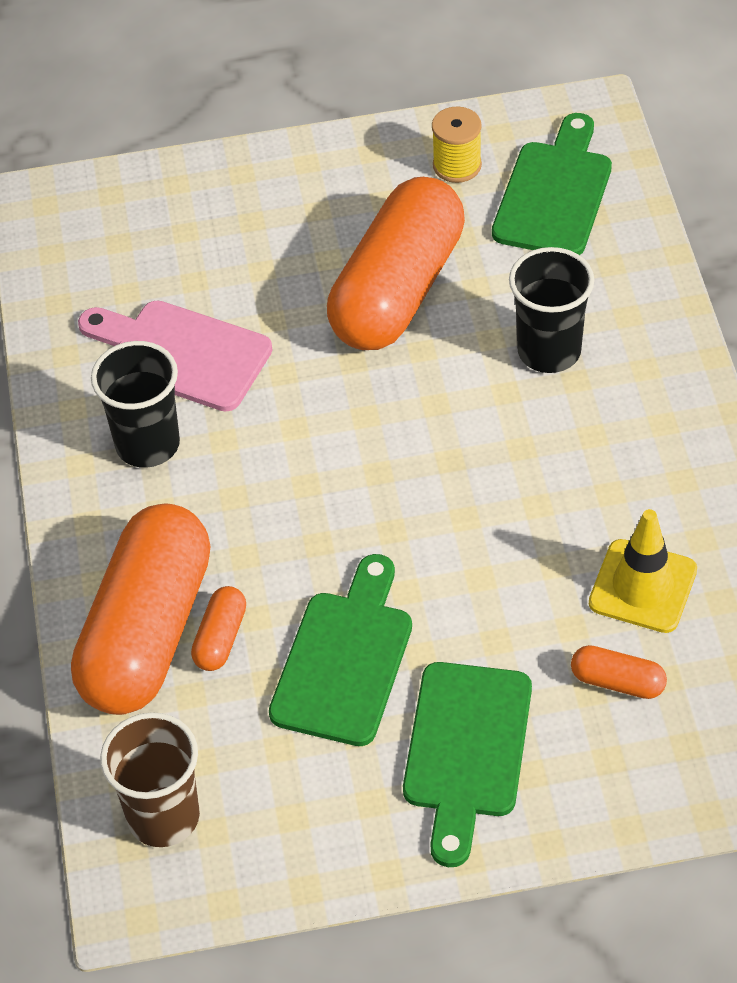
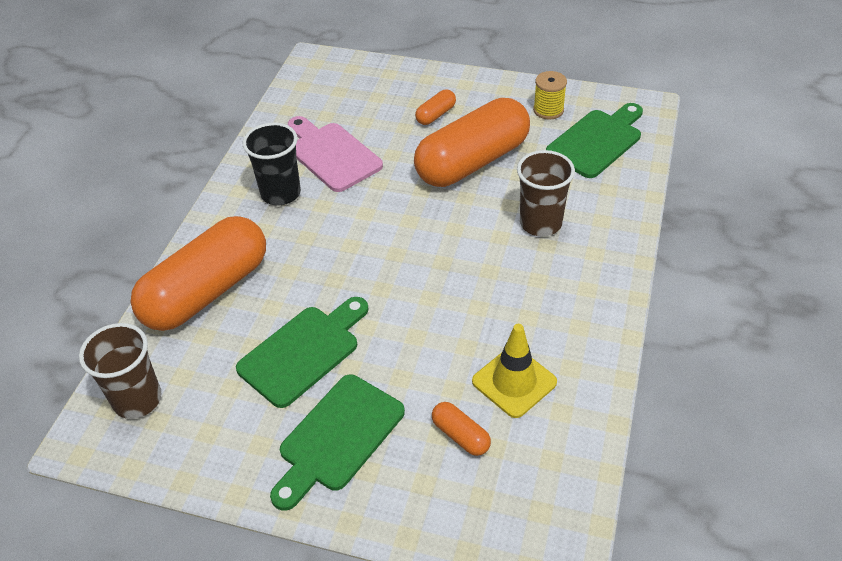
camera: 25 degrees right, 5 degrees down
(220, 638) = (243, 311): orange capsule -> orange capsule (436, 115)
(549, 351) = (540, 223): black cup -> brown cup

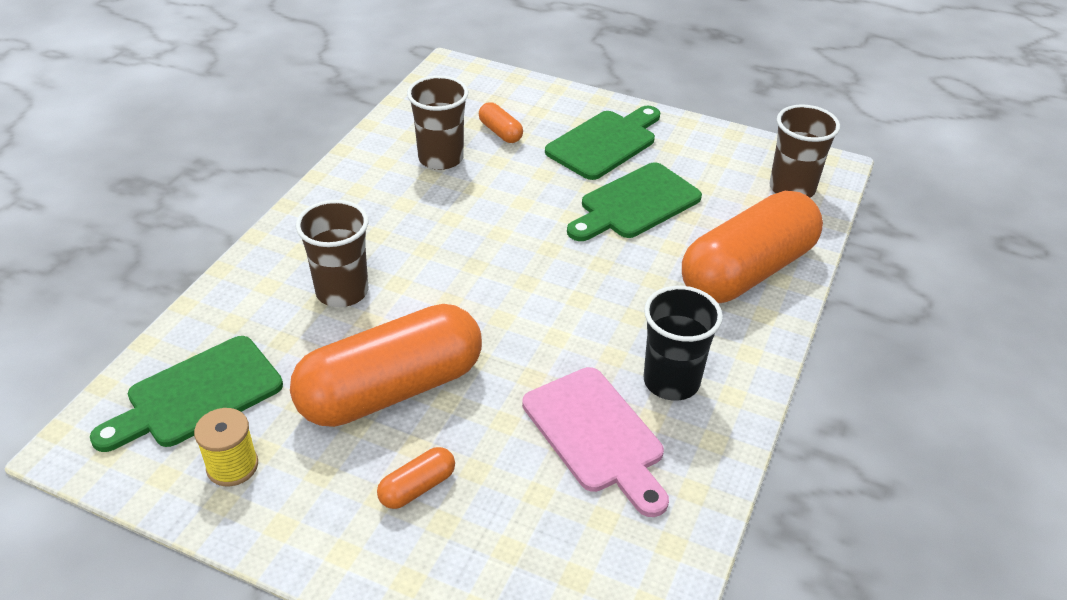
camera: 175 degrees left, 5 degrees down
(514, 382) = (441, 158): yellow traffic cone -> brown cup

